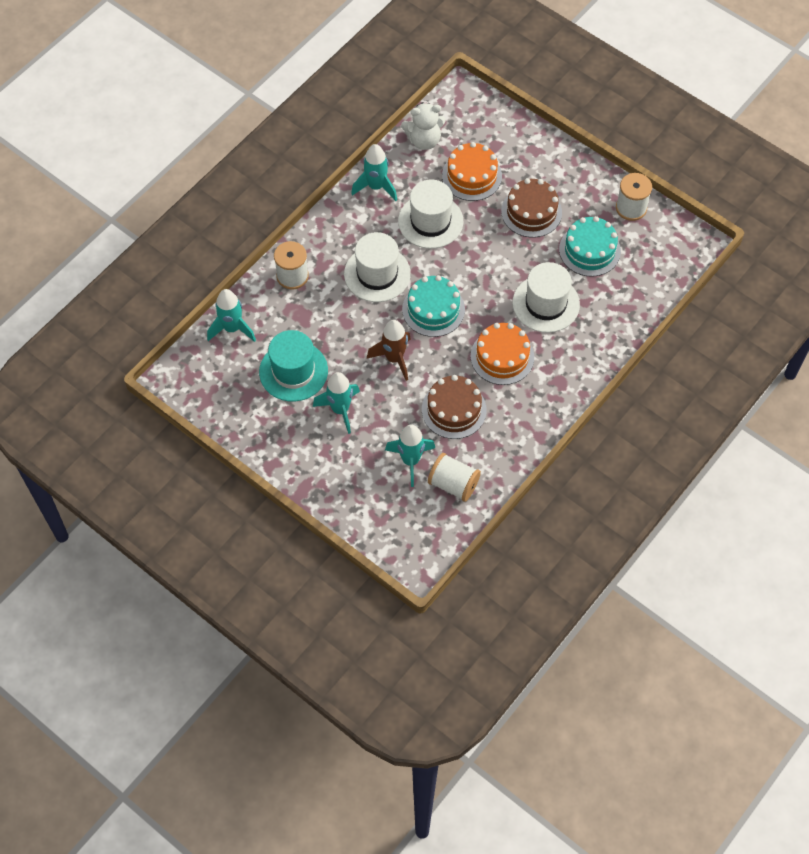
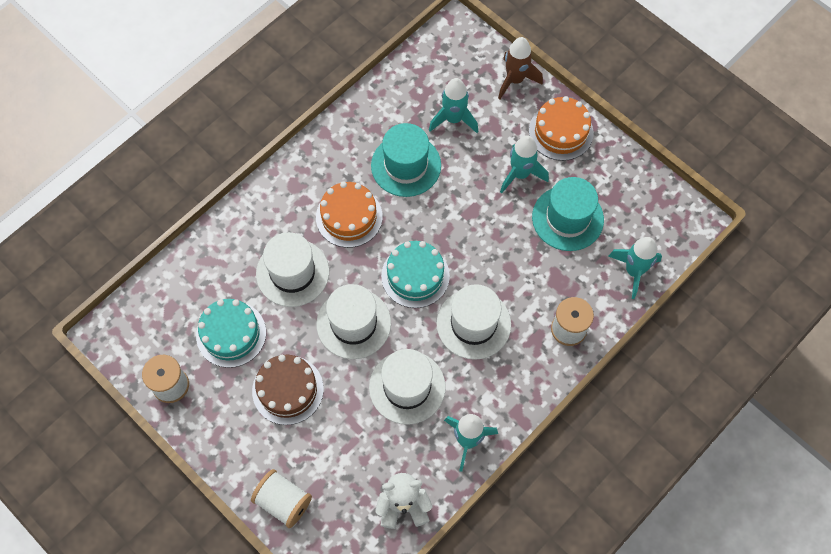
camera: 175 degrees left, 5 degrees up
(394, 358) = (462, 224): brown rocket -> brown rocket (515, 80)
(453, 484) = (415, 94): white spool -> white spool (283, 501)
(454, 410) = (406, 165): brown cake -> turquoise hat
(472, 176) = (350, 446): orange cake -> orange cake (561, 132)
(483, 266) = (353, 323): none -> white hat

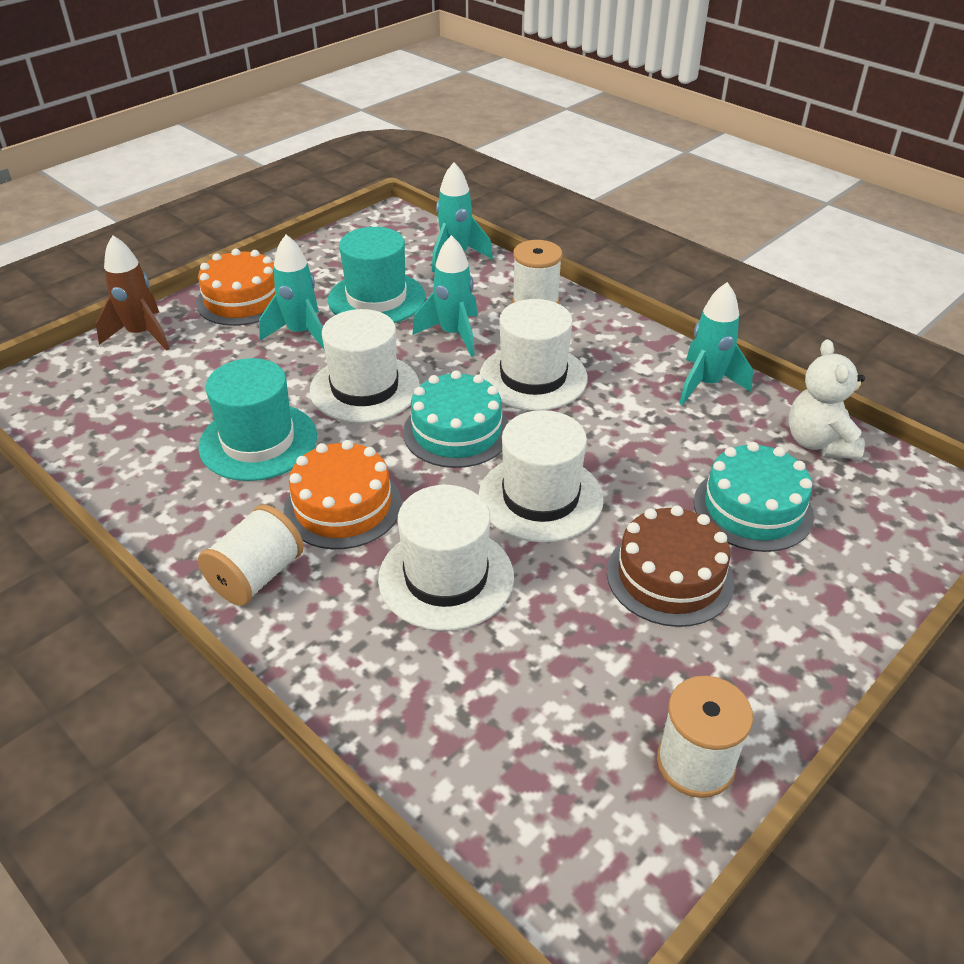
camera: 90 degrees left, 25 degrees down
(231, 334) = (573, 664): turquoise cake -> turquoise cake (753, 508)
(283, 501) = (865, 575): white spool -> white spool (257, 576)
(407, 387) = (639, 439): white hat -> white hat (364, 388)
(453, 119) = (188, 392): turquoise rocket -> turquoise rocket (453, 335)

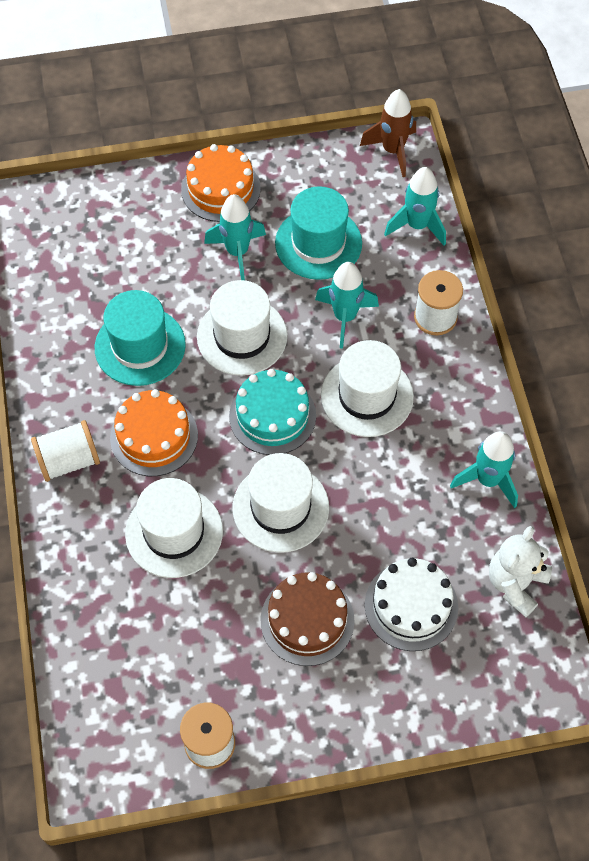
camera: 35 degrees right, 20 degrees up
(141, 335) = (129, 190): brown rocket -> brown rocket (393, 151)
(753, 508) = (411, 606): turquoise cake -> white cake

